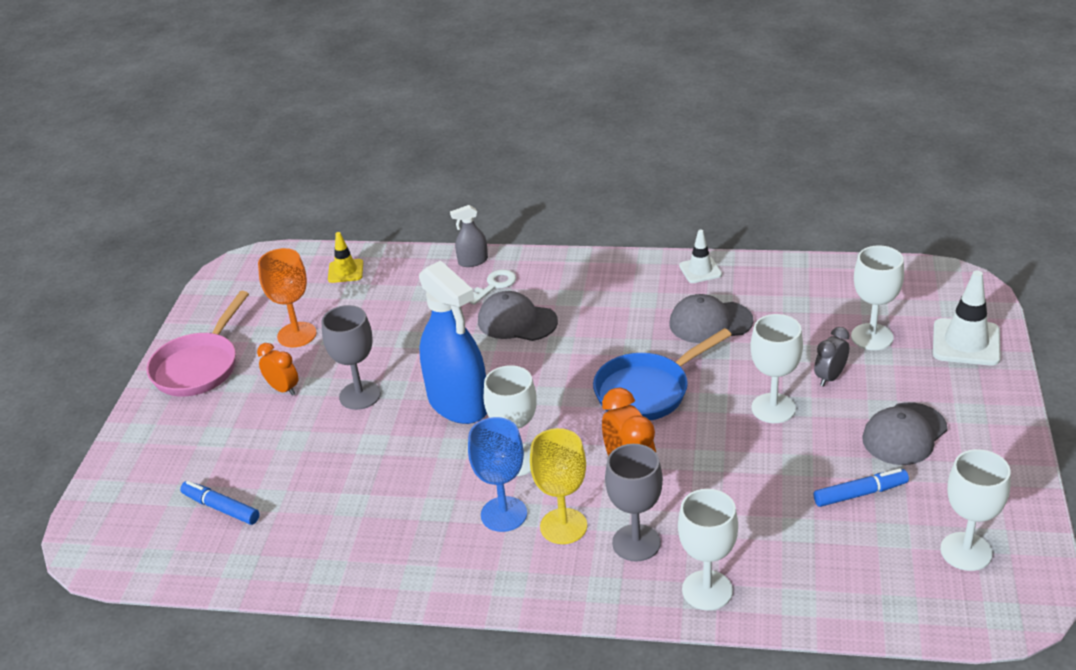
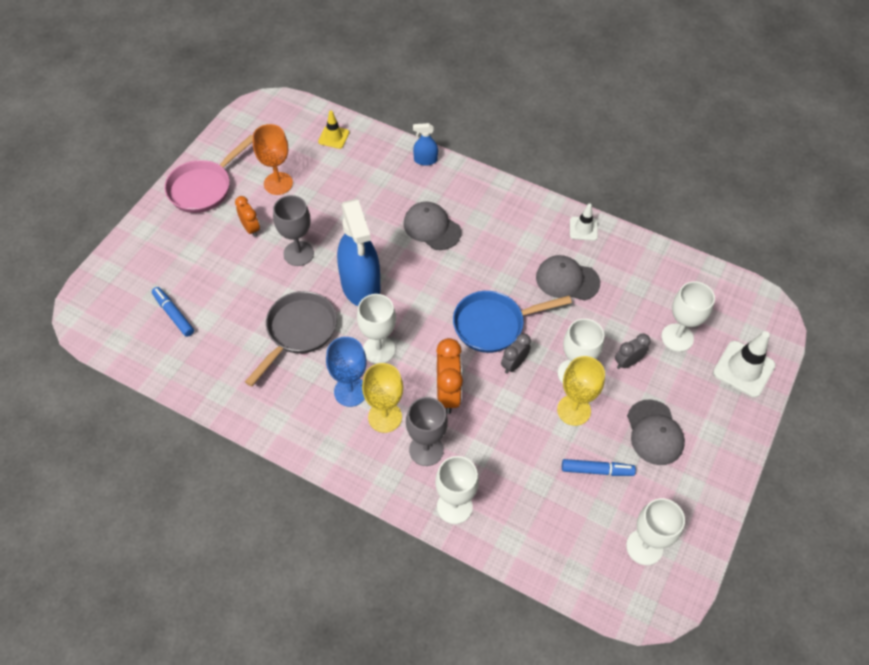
camera: 15 degrees right, 20 degrees up
(401, 474) = (298, 332): none -> grey pan
(473, 261) = (425, 160): grey spray bottle -> blue spray bottle
(494, 285) = (430, 188): white key -> none
(695, 422) = (513, 364): none -> grey clock
(795, 443) = (573, 410): none -> yellow goblet
(904, 434) = (654, 432): grey cap -> grey cap turned 75 degrees counterclockwise

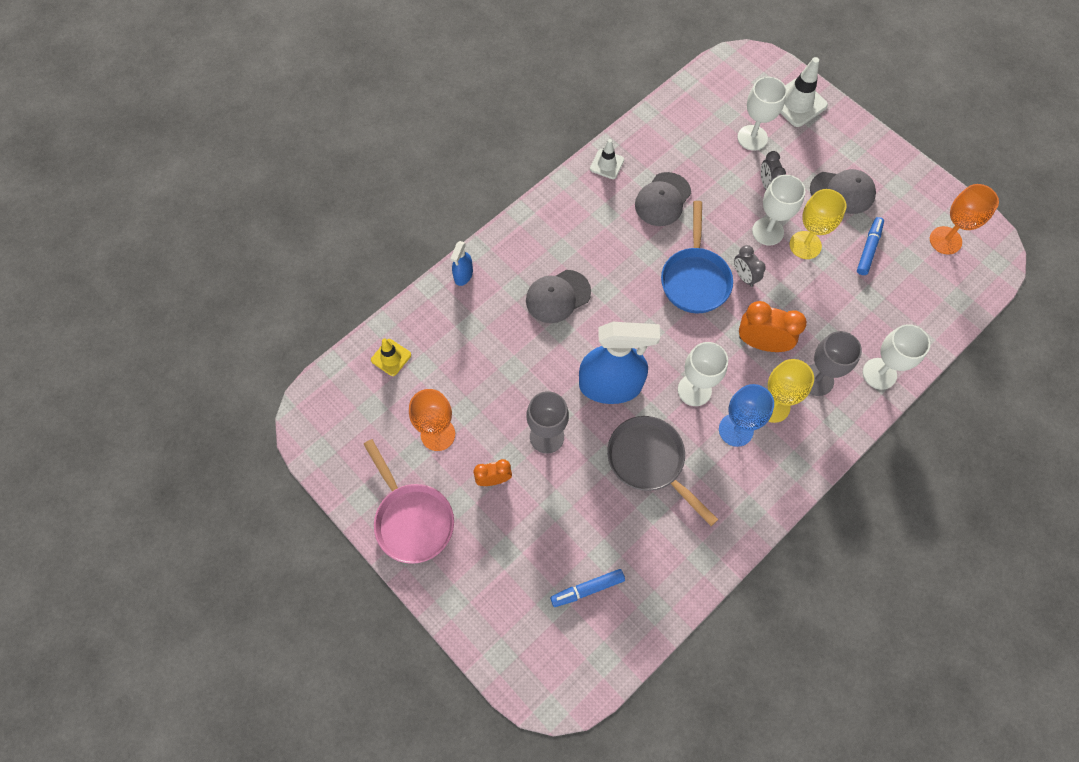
camera: 70 degrees left, 10 degrees up
(644, 547) = (945, 240): white goblet -> orange goblet

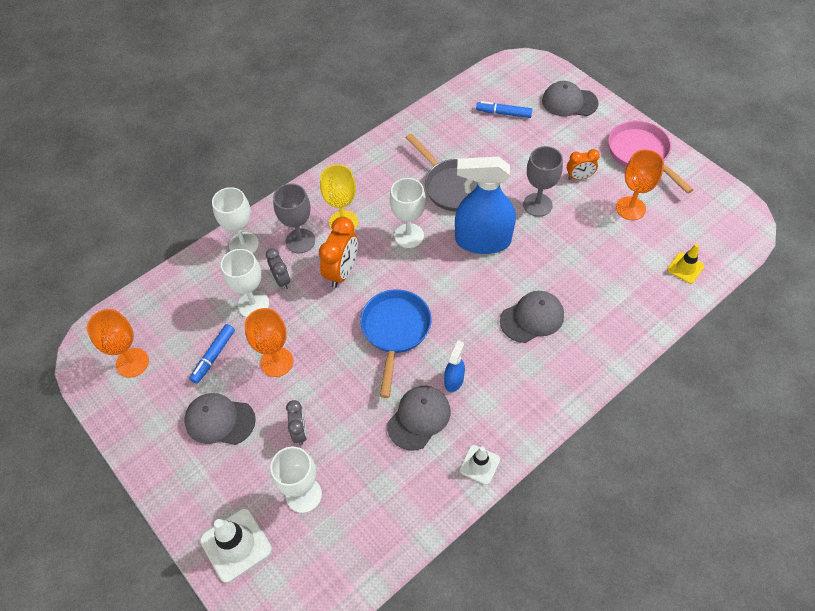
camera: 175 degrees left, 10 degrees down
(463, 275) = (629, 342): blue spray bottle -> blue spray bottle (454, 380)
(495, 613) = (569, 102): none -> grey cap
(587, 589) = (503, 113): blue marker -> blue marker turned 150 degrees counterclockwise
(736, 430) = (378, 206): blue goblet -> none
(744, 276) = (346, 332): grey clock -> grey clock (281, 280)
(761, 343) = (342, 272): orange clock -> orange clock turned 90 degrees counterclockwise
(767, 231) = (312, 378): white goblet -> white goblet (253, 304)
(805, 245) = (277, 362): yellow goblet -> orange goblet

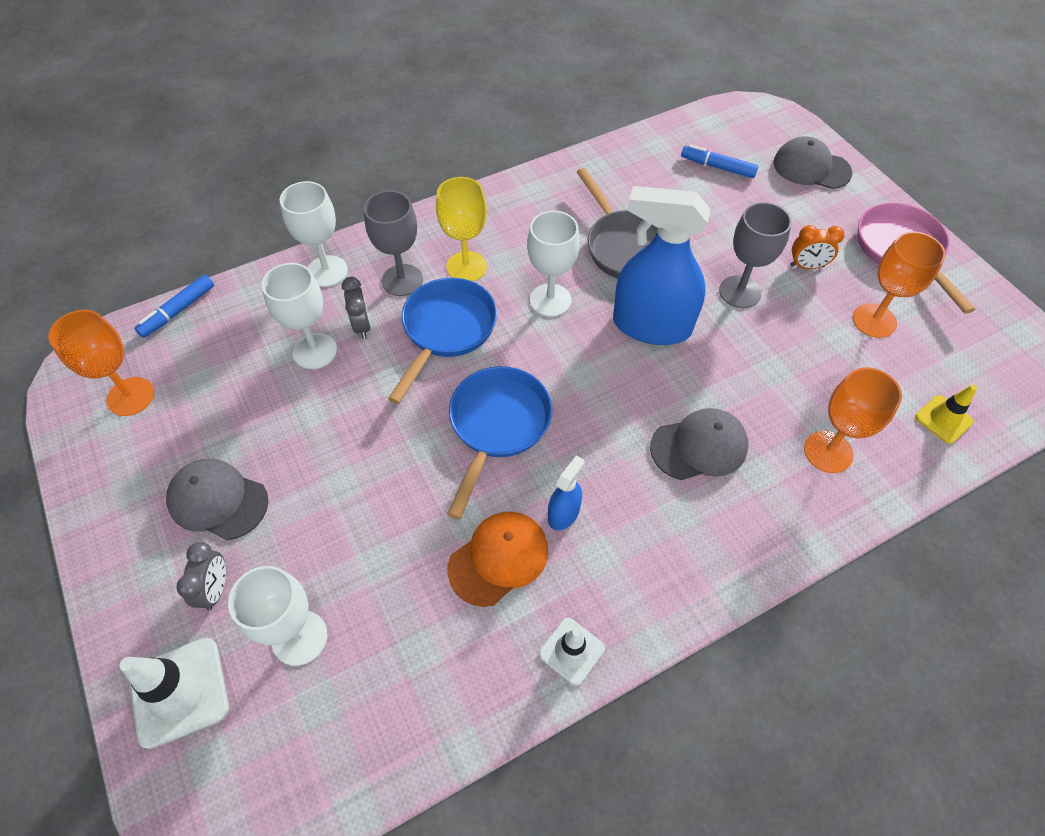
camera: 10 degrees right, 0 degrees up
(213, 356) = (239, 409): blue marker -> blue marker (178, 311)
(277, 362) = (321, 435): orange goblet -> orange goblet (828, 452)
(300, 432) = (323, 541): grey clock -> grey clock (216, 589)
(342, 272) = (446, 330): orange clock -> blue pan
(419, 418) = (498, 558): grey cap -> orange cap

